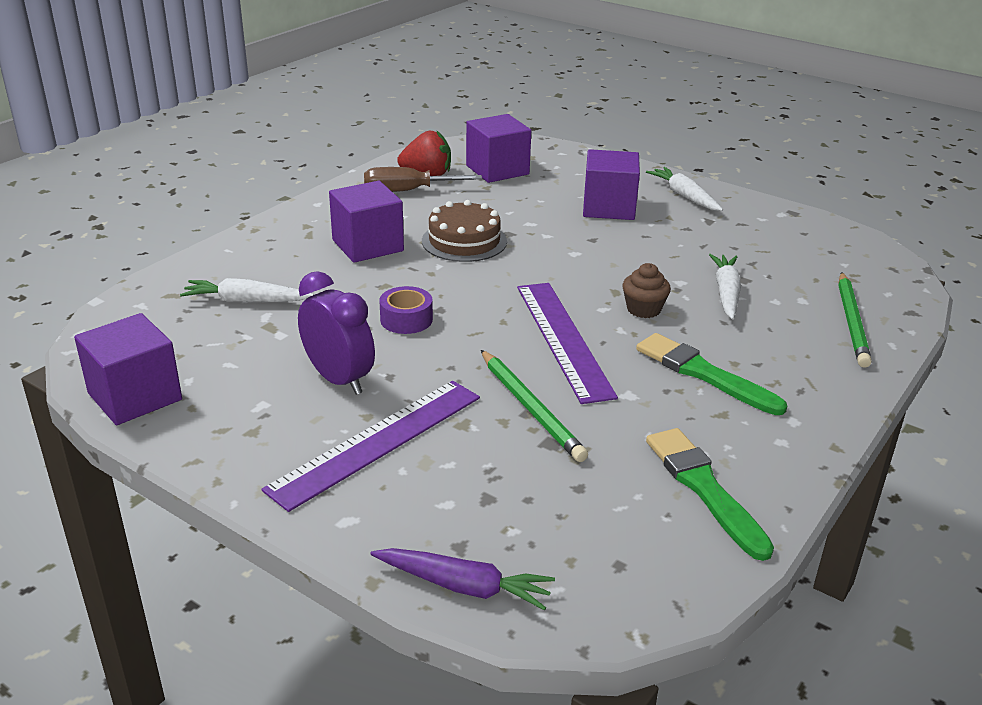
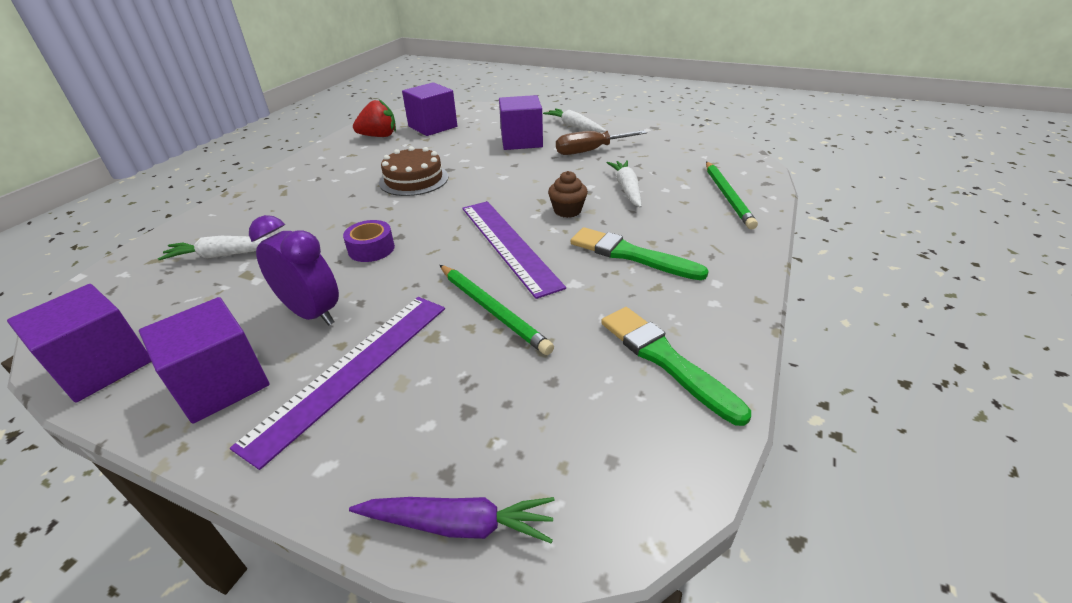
camera: 10 degrees left, 5 degrees up
(367, 245) = (334, 194): purple cube -> purple cube (221, 384)
(407, 191) = (364, 149): brown screwdriver -> brown screwdriver (590, 151)

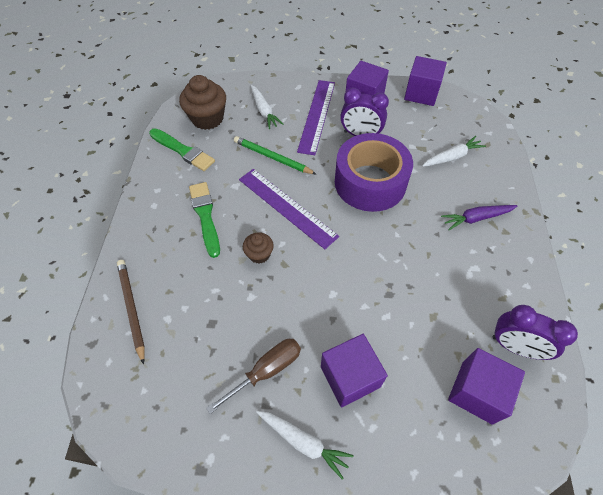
camera: 160 degrees right, 20 degrees up
(371, 249) = (370, 182): purple tape -> purple tape, size x2.45
(379, 136) = (515, 347): red strawberry -> purple clock
(414, 179) = (406, 267): brown cake -> none
(458, 525) = (245, 83): purple carrot -> purple carrot (476, 218)
(599, 426) = (207, 118): none -> brown cupcake
(627, 189) = (218, 299): white carrot -> white carrot (264, 111)
(631, 255) = (205, 216): green brush -> green brush turned 120 degrees counterclockwise
(727, 196) = (132, 308): green pencil -> brown pencil

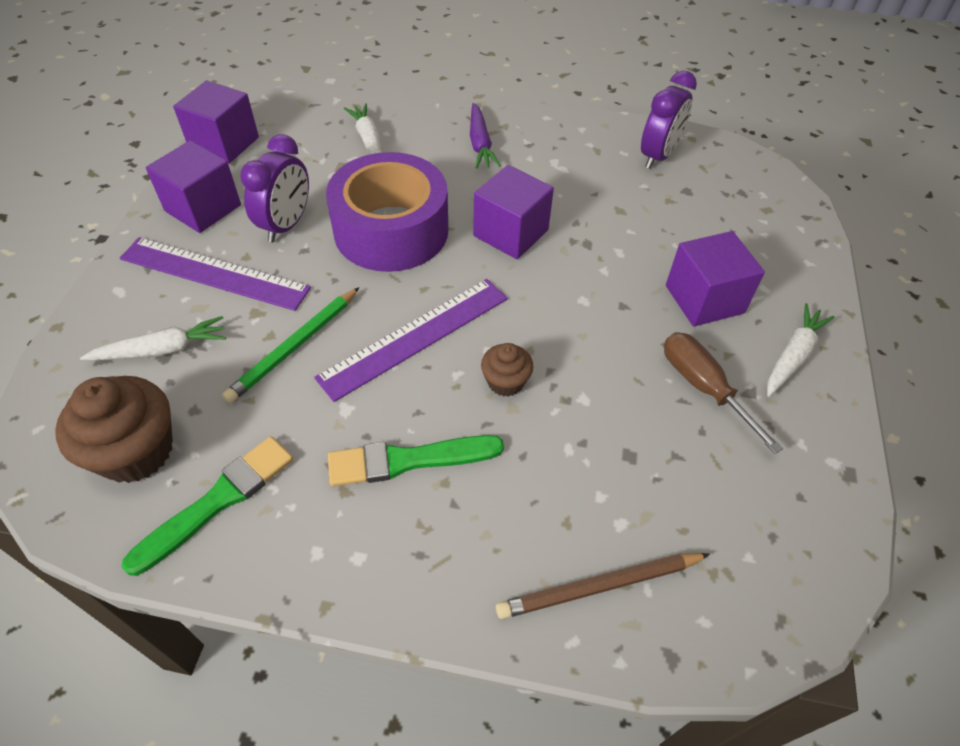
camera: 85 degrees left, 5 degrees down
(477, 392) = (712, 196): purple cube -> purple cube (511, 233)

